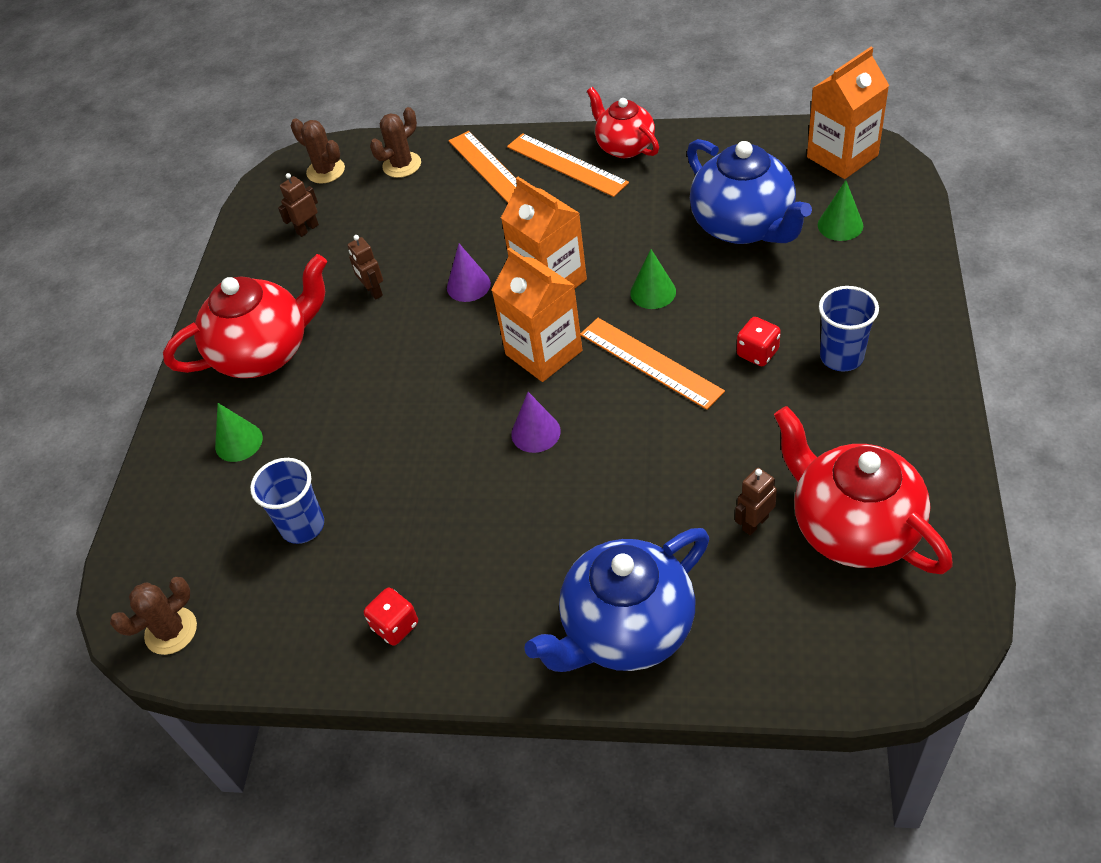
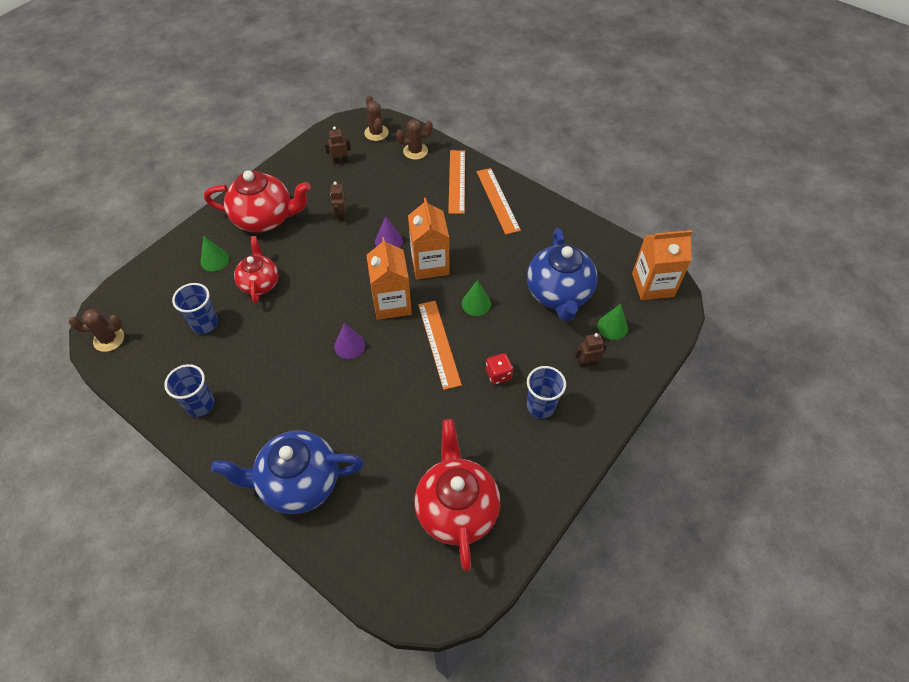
camera: 25 degrees right, 5 degrees up
(395, 626) = (200, 405): red dice -> blue cup
(624, 147) = (537, 207): red teapot -> red teapot (260, 283)
(755, 523) = (410, 470): brown robot -> brown robot (587, 363)

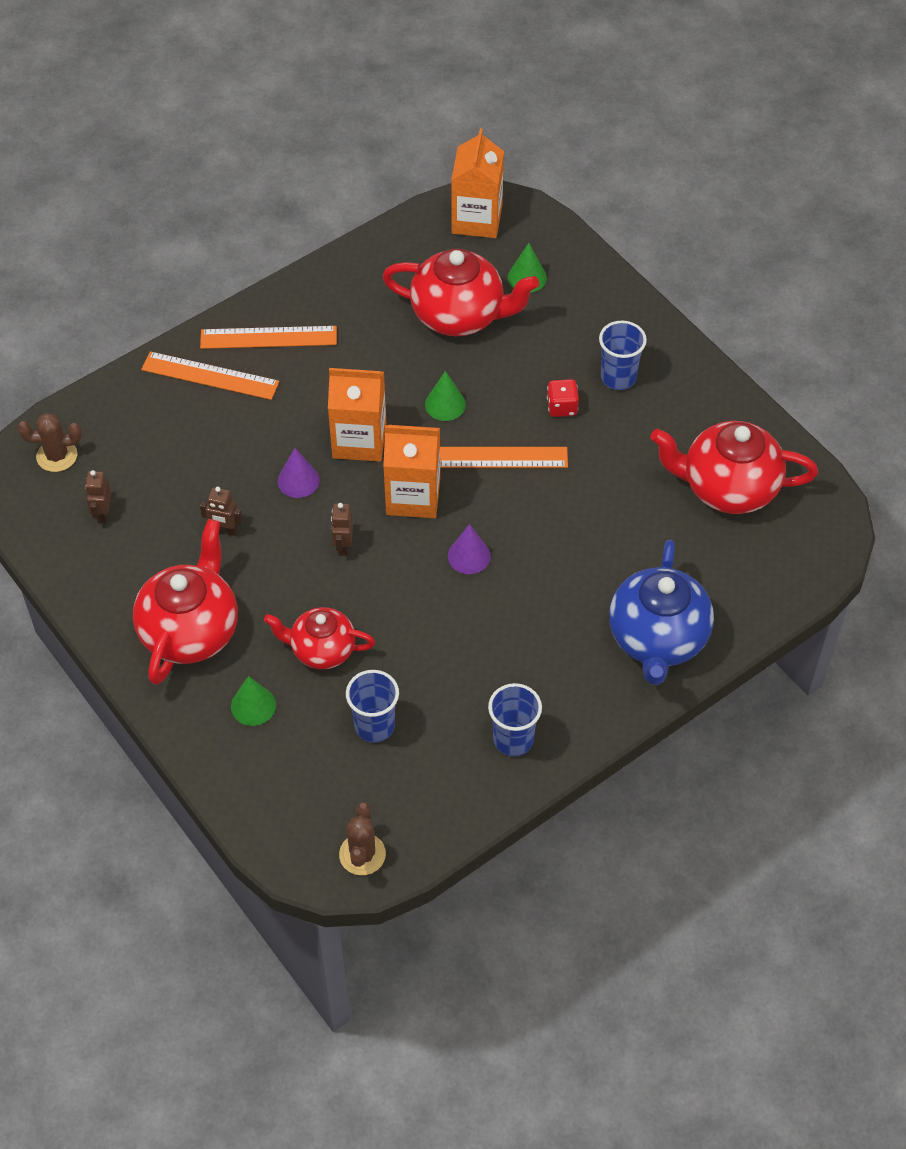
camera: 75 degrees left, 0 degrees up
(415, 151) = (123, 413): brown cactus -> none
(558, 294) = (459, 315): blue teapot -> red teapot
(587, 363) = (571, 317): brown robot -> brown robot (343, 546)

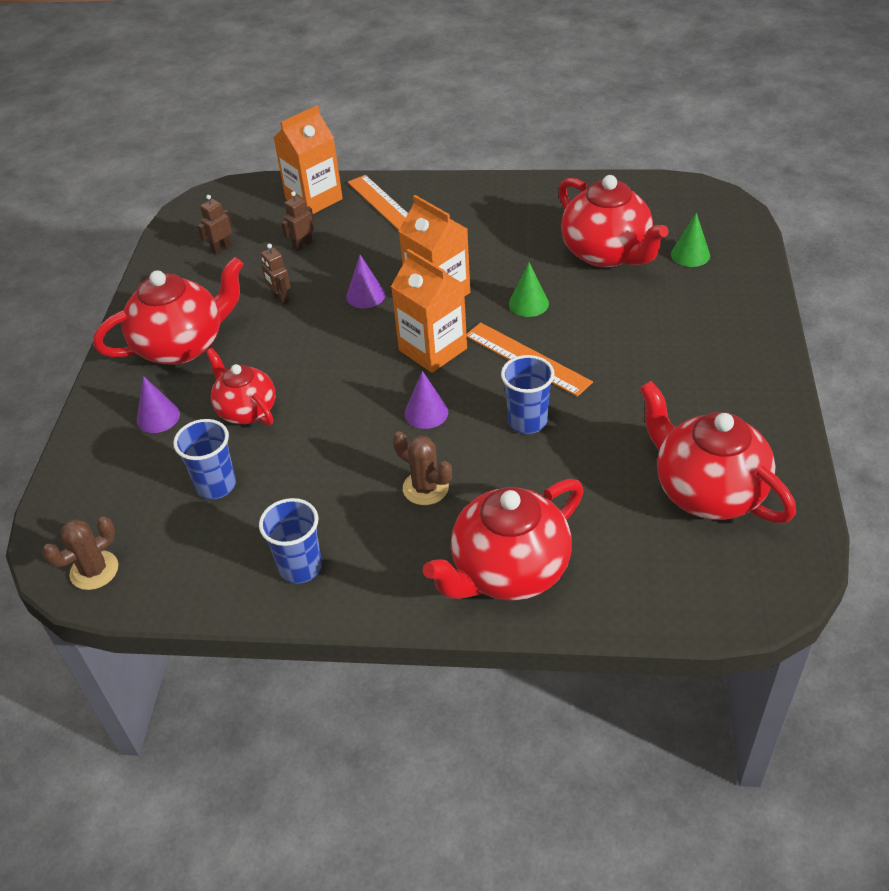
camera: 45 degrees right, 10 degrees down
(57, 456) = (238, 203): brown cactus -> brown cactus (425, 488)
(253, 705) = (158, 417): green cone -> purple cone
(268, 337) = (451, 203): orange ruler -> none
(343, 546) = (344, 353): brown robot -> brown robot (302, 245)
(477, 219) = (690, 202): orange carton -> orange carton (314, 199)
(562, 407) = (621, 352): red dice -> none
(618, 377) = (694, 357): blue cup -> blue cup (527, 421)
(657, 639) = (508, 571): blue teapot -> red teapot

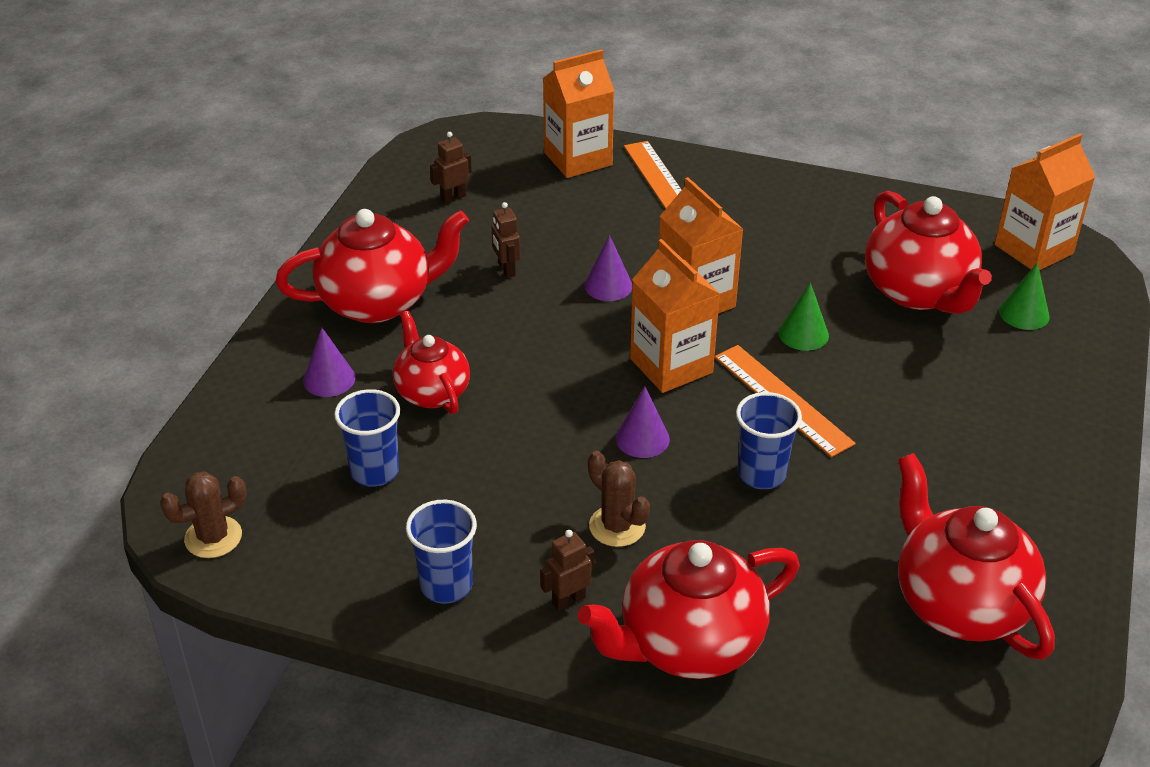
camera: 10 degrees right, 5 degrees down
(302, 245) = (549, 212): brown robot -> brown robot (568, 600)
(683, 204) = (1033, 249): none -> orange carton

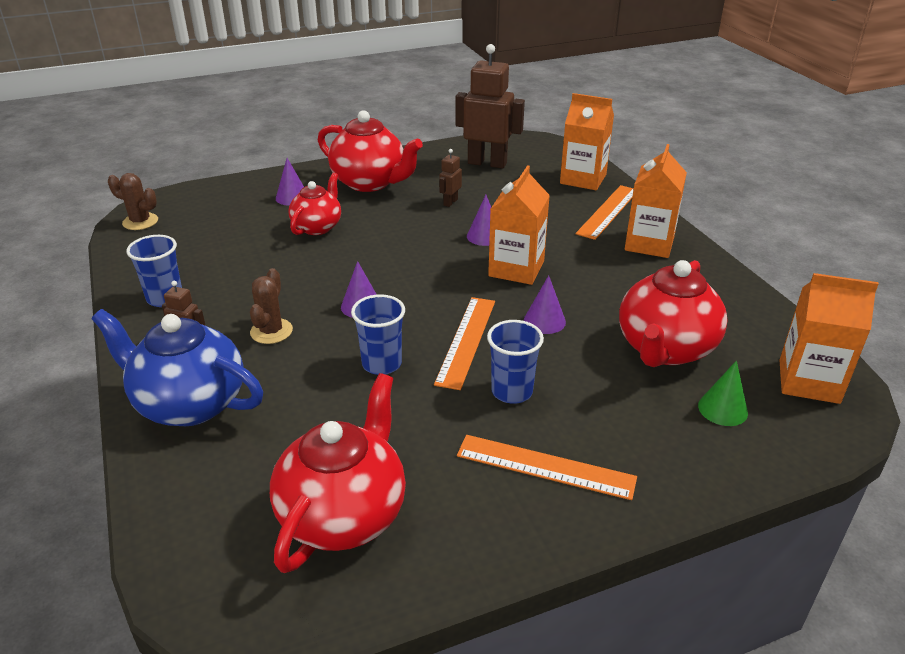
camera: 50 degrees right, 5 degrees down
(374, 471) = (235, 239): blue cup -> blue cup (512, 391)
(453, 197) = (487, 163): brown robot -> brown robot, size x2.23
(671, 365) = (442, 287): orange carton -> orange carton (649, 243)
(689, 644) = (190, 404): red teapot -> blue teapot
(803, 334) = (544, 321): green cone -> purple cone
(1005, 451) = (545, 467): none -> orange ruler

